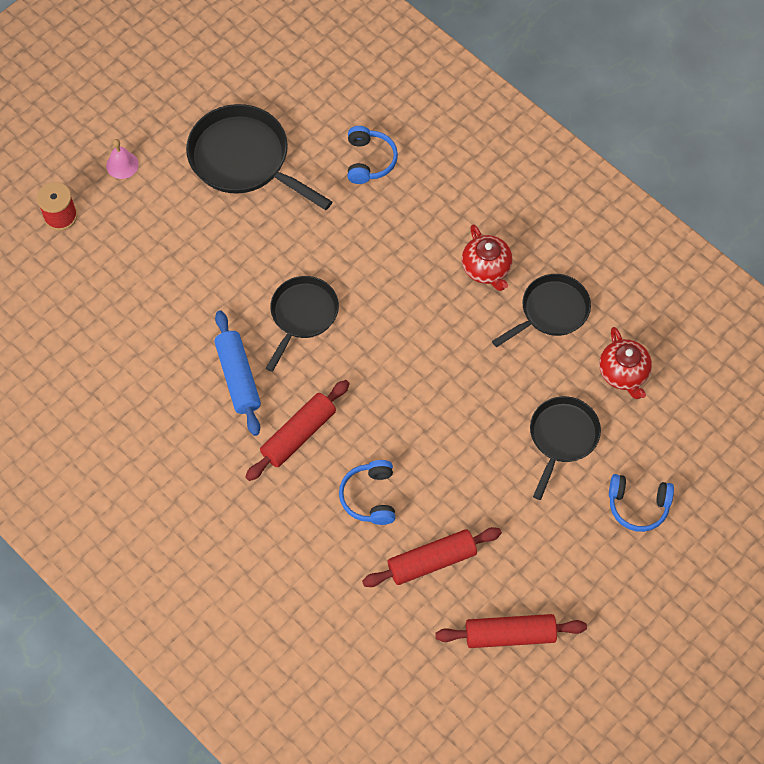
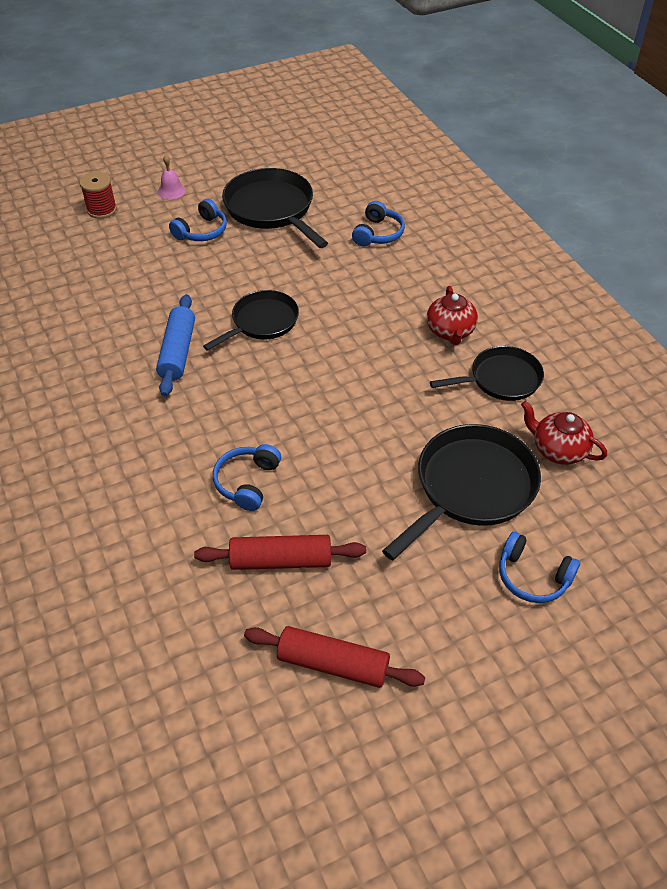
camera: 20 degrees right, 15 degrees down
(184, 214) = (202, 231): none -> blue headphones
(298, 435) = (206, 410): red rolling pin -> none
(562, 437) = (471, 487): black pan -> black pan, size x1.54
(623, 373) = (558, 450): red teapot -> red teapot turned 120 degrees clockwise

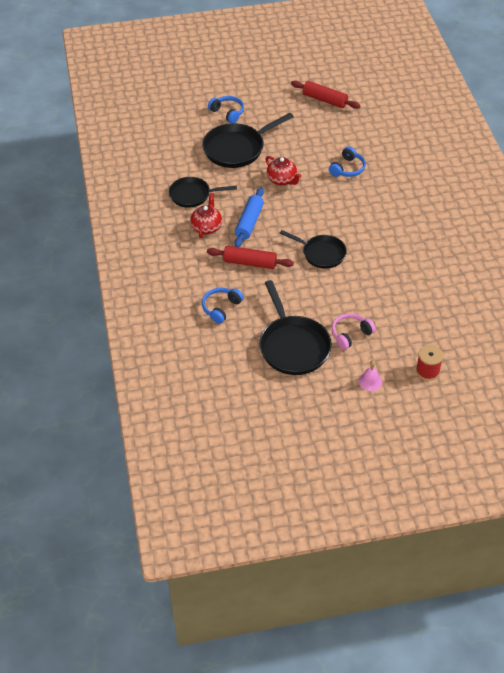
camera: 165 degrees left, 0 degrees up
(178, 352) = (377, 243): blue rolling pin -> blue rolling pin (249, 222)
(202, 231) = (350, 334): blue headphones -> pink headphones
(262, 322) = (321, 253): black pan -> black pan turned 120 degrees counterclockwise
(281, 560) = (338, 135): red rolling pin -> red rolling pin (250, 263)
(558, 450) = (184, 157): red teapot -> red teapot (282, 180)

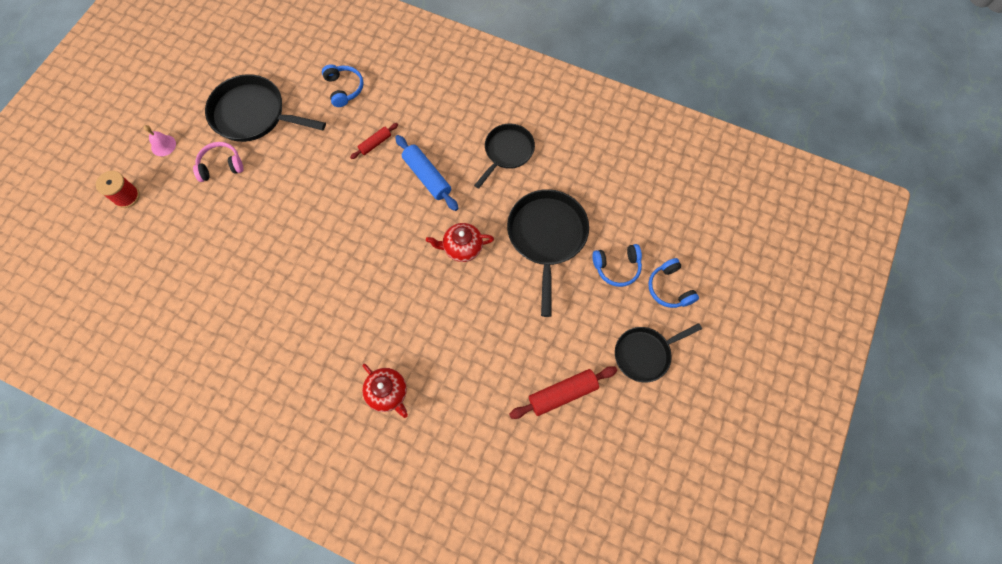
camera: 125 degrees right, 20 degrees up
(206, 227) = (452, 137): red teapot -> red teapot (388, 393)
(250, 263) = (375, 143): red rolling pin -> red rolling pin, size x0.59
(321, 253) = (331, 211): black pan -> black pan (645, 354)
(347, 168) = (425, 327): blue headphones -> blue headphones (669, 288)
(350, 334) = (221, 166): pink headphones -> pink headphones turned 105 degrees counterclockwise

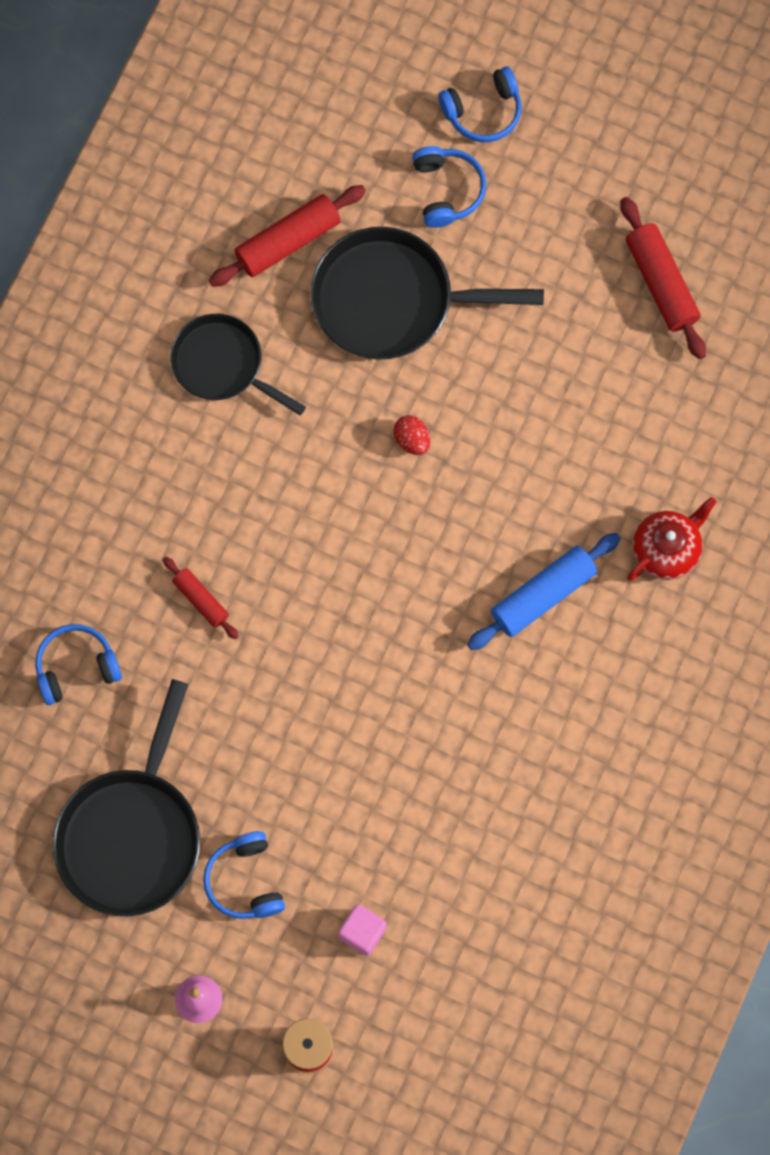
camera: 90 degrees left, 5 degrees up
(183, 222) = (362, 932): none -> pink cube
(221, 166) = (245, 881): pink headphones -> blue headphones
(427, 176) = (272, 504): blue rolling pin -> blue rolling pin (543, 595)
(462, 248) = (412, 440): red teapot -> red egg
(580, 183) = (288, 241): none -> red rolling pin
(645, 354) = (594, 157): black pan -> none

